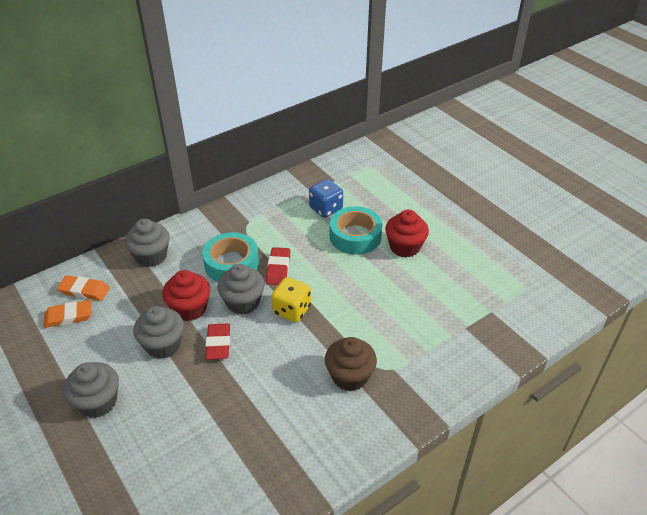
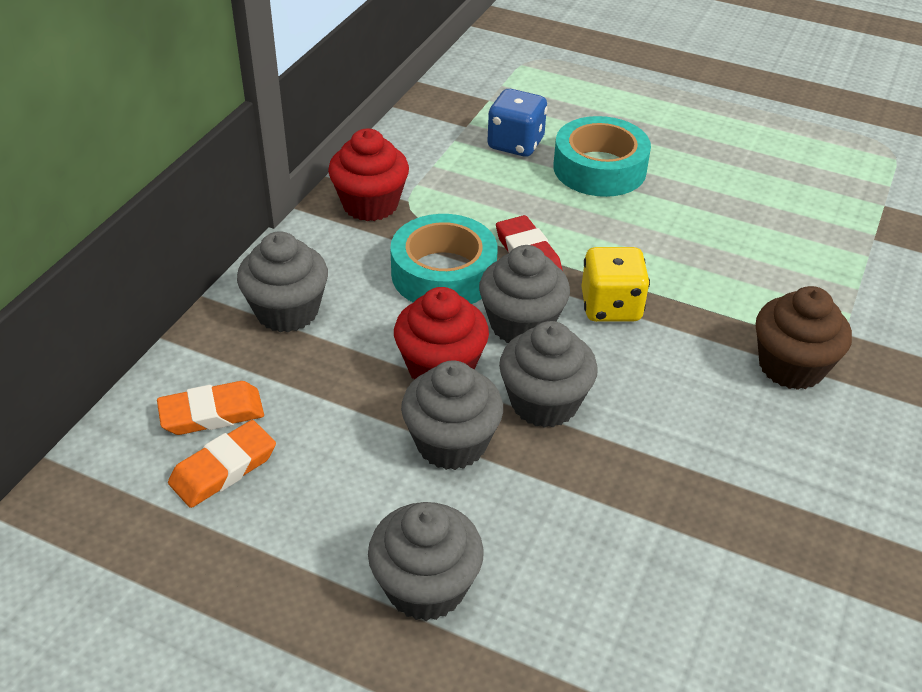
camera: 30 degrees left, 0 degrees up
(218, 344) = (544, 403): red eraser -> grey cupcake
(405, 247) = (686, 160): red cupcake -> red cupcake (370, 204)

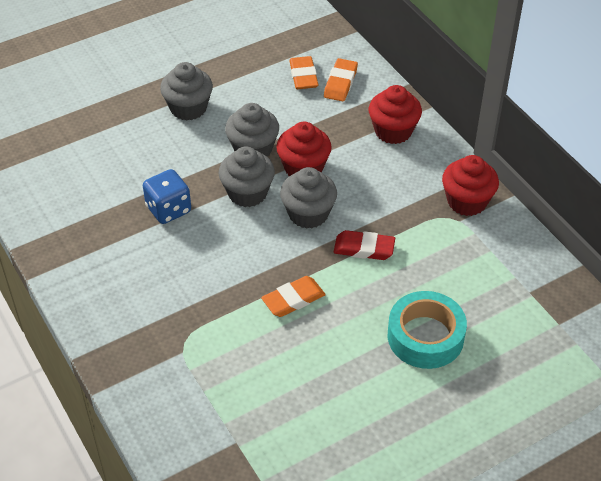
camera: 125 degrees right, 5 degrees up
(287, 311) = (393, 131): grey cupcake -> red cupcake
(443, 274) = (375, 203): turquoise tape -> none
(515, 144) = (487, 307): blue dice -> blue dice (168, 209)
(611, 307) = (290, 259): yellow dice -> none
(664, 277) = (293, 299): none -> orange eraser
(791, 366) = (180, 307): brown cupcake -> none

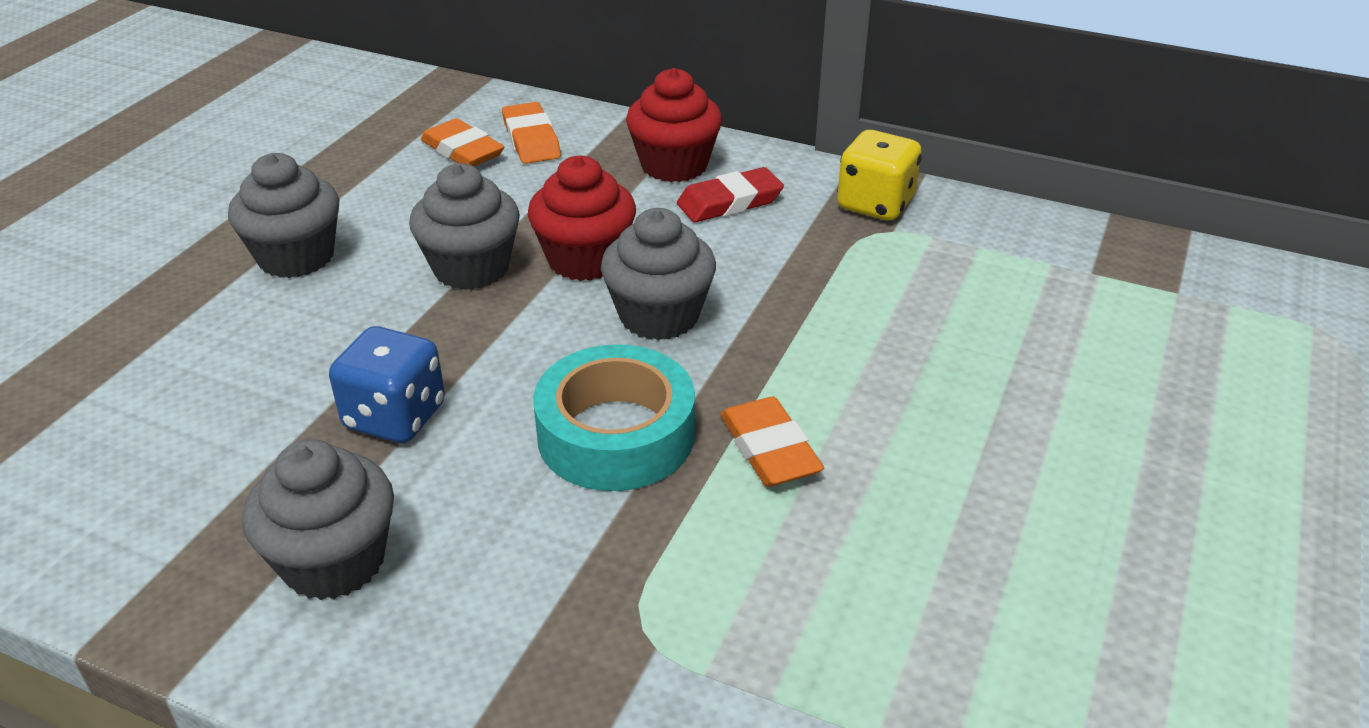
camera: 35 degrees left, 10 degrees down
(247, 193) = (523, 330): grey cupcake -> grey cupcake (334, 561)
(293, 299) = (769, 449): orange eraser -> orange eraser turned 45 degrees counterclockwise
(364, 248) = (800, 323): red eraser -> red eraser (730, 202)
(425, 336) = (1034, 398): turquoise tape -> turquoise tape (616, 434)
(467, 201) = (875, 204): red cupcake -> yellow dice

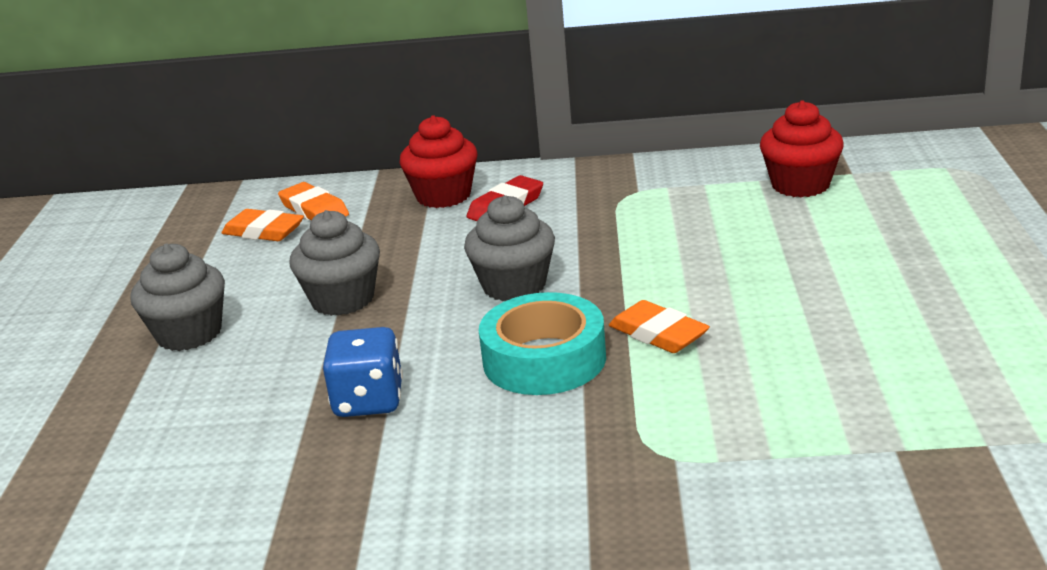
camera: 20 degrees left, 10 degrees down
(334, 561) = (403, 493): grey cupcake -> none
(585, 259) = (427, 269): red cupcake -> red cupcake (800, 185)
(875, 204) = (613, 179): yellow dice -> none

